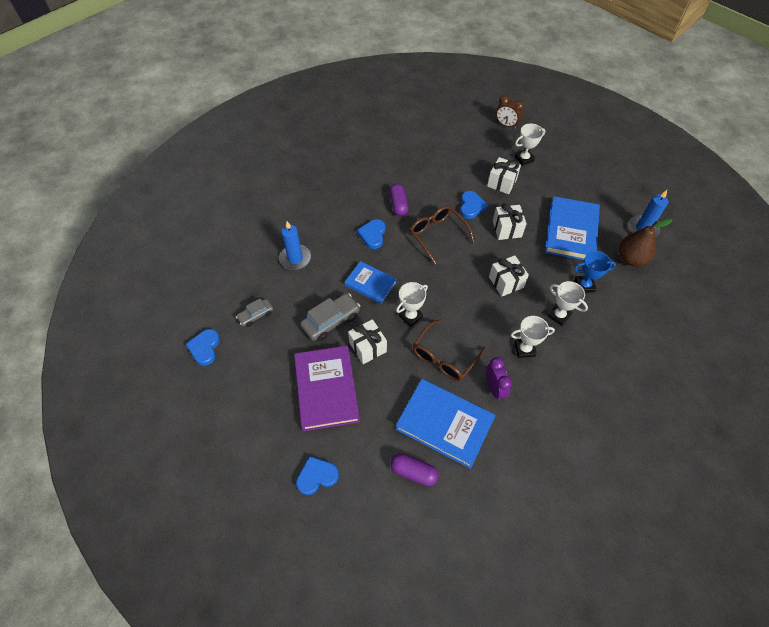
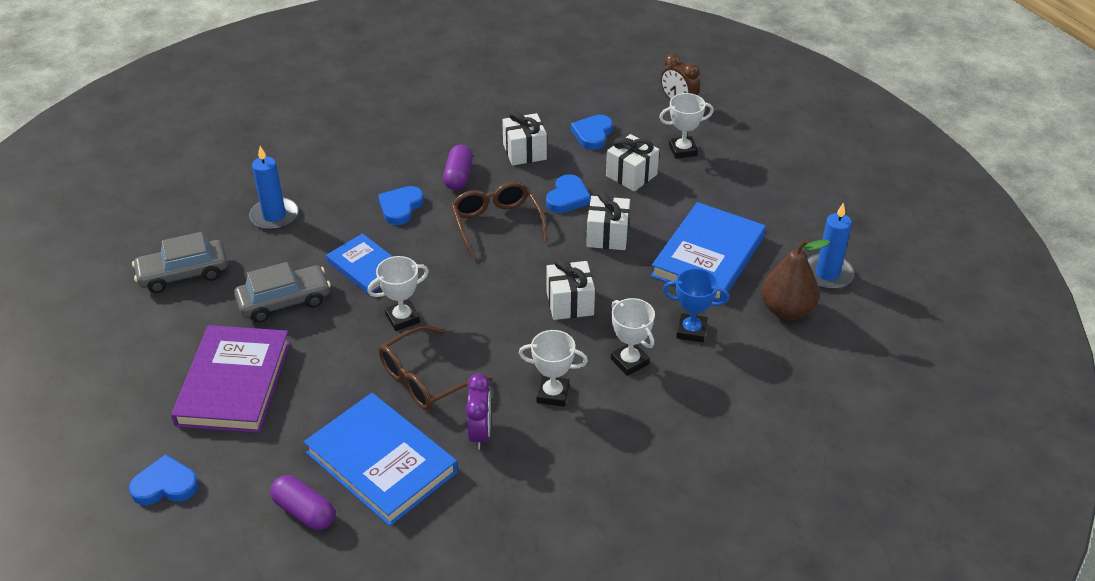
camera: 15 degrees right, 15 degrees down
(205, 348) = (94, 299): blue heart -> blue heart (592, 134)
(256, 315) = (183, 274): grey car -> grey car, size x1.64
(368, 347) = (320, 344): white gift -> white gift (524, 152)

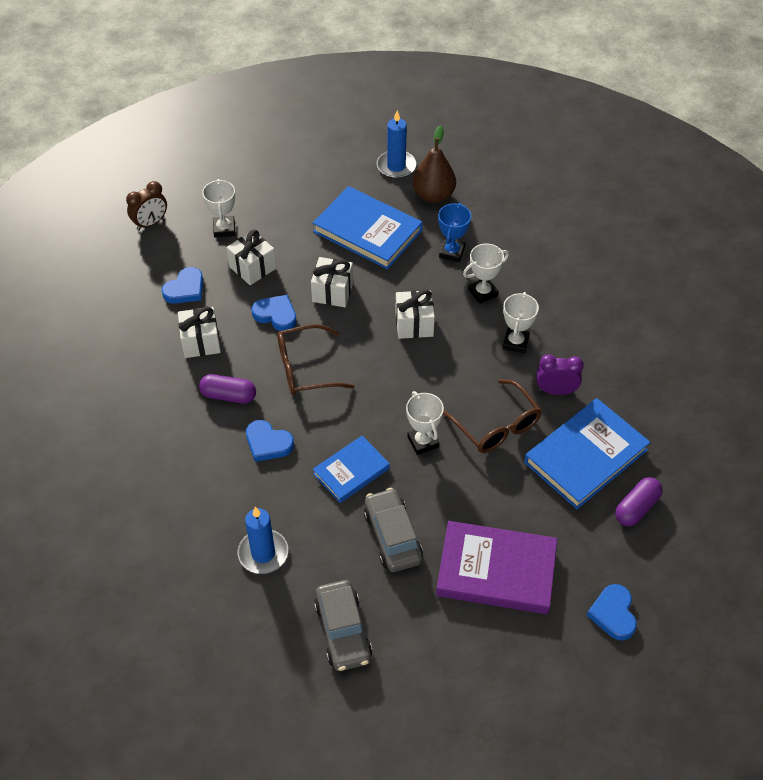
camera: 85 degrees left, 10 degrees up
(592, 134) = (185, 289): blue heart -> blue heart turned 75 degrees counterclockwise

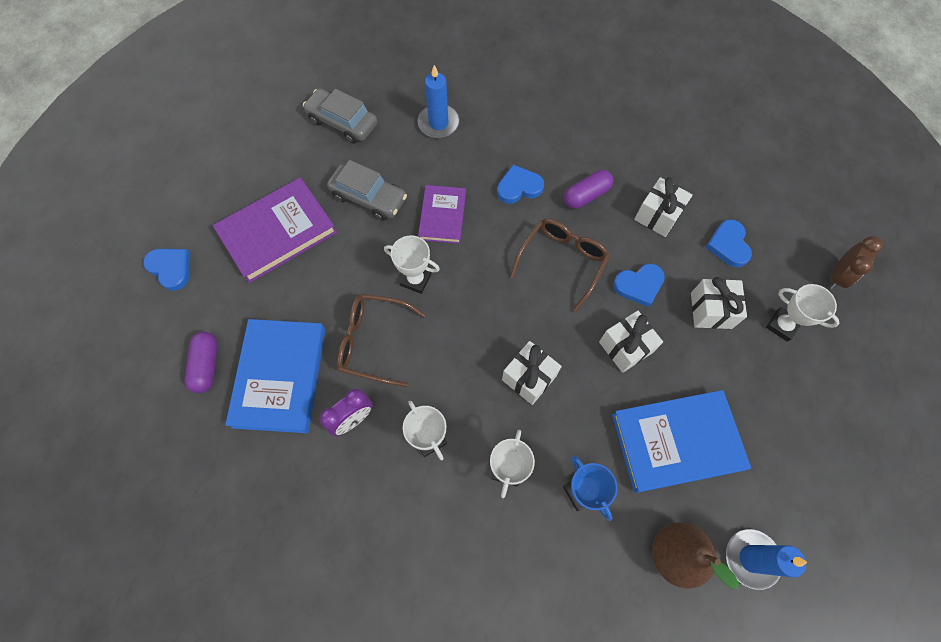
camera: 135 degrees right, 15 degrees up
(150, 223) = (837, 276): brown clock -> brown clock turned 150 degrees counterclockwise
(351, 471) = (442, 216): blue book -> purple book

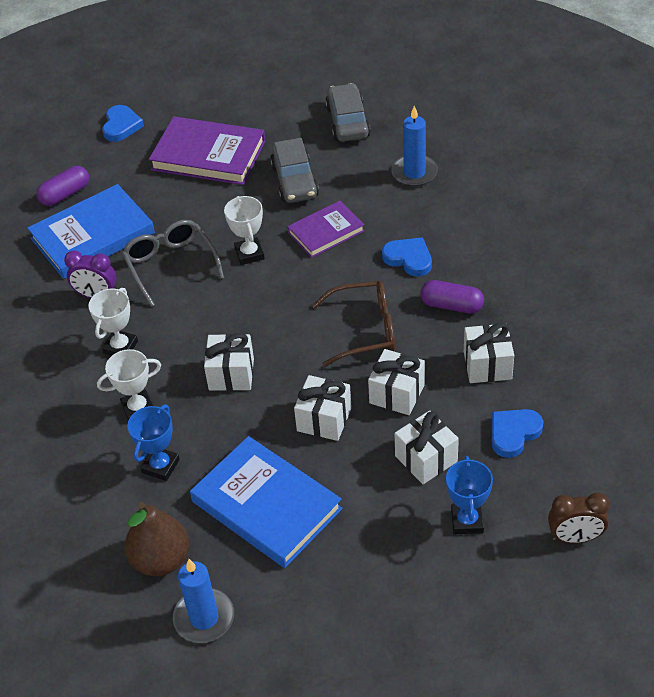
camera: 55 degrees right, 20 degrees down
(373, 341) = (170, 265): brown glasses -> grey glasses
(639, 285) = (397, 394): blue heart -> white gift
(782, 325) = (467, 521): white trophy -> blue trophy

